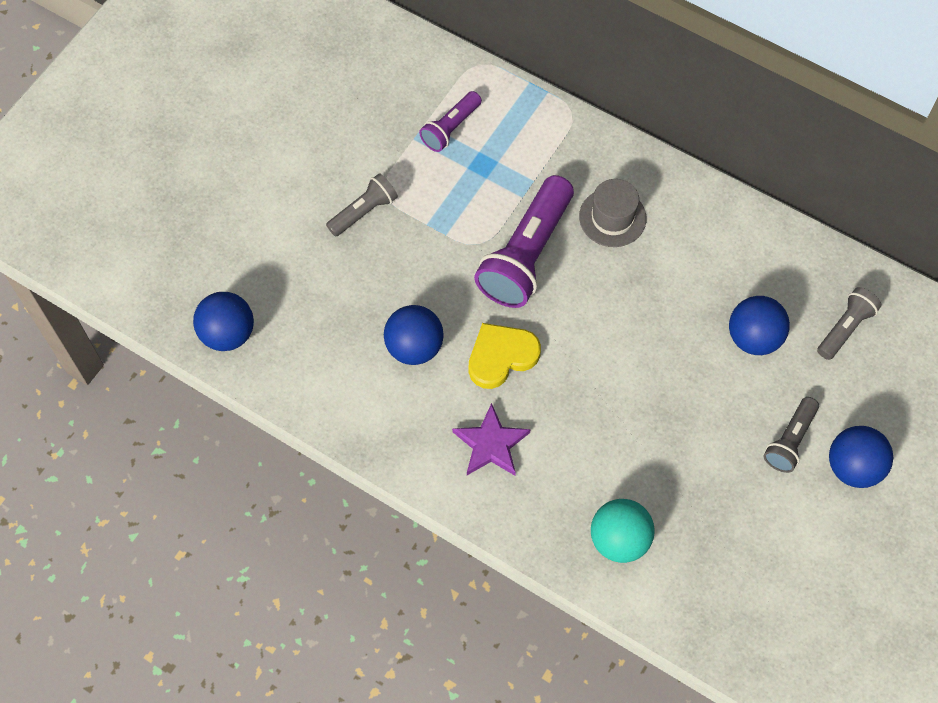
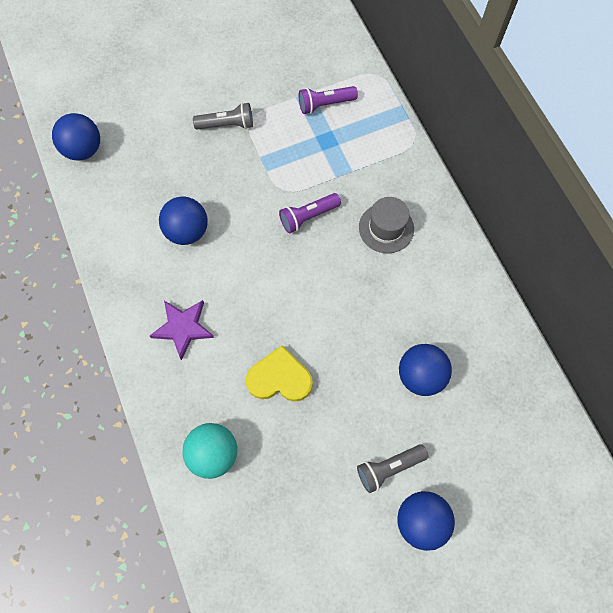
camera: 35 degrees right, 5 degrees up
(501, 356) = (237, 274): yellow heart -> yellow heart (279, 378)
(526, 255) = (308, 217): purple flashlight -> purple flashlight, size x0.53
(845, 328) = (494, 413): grey flashlight -> none

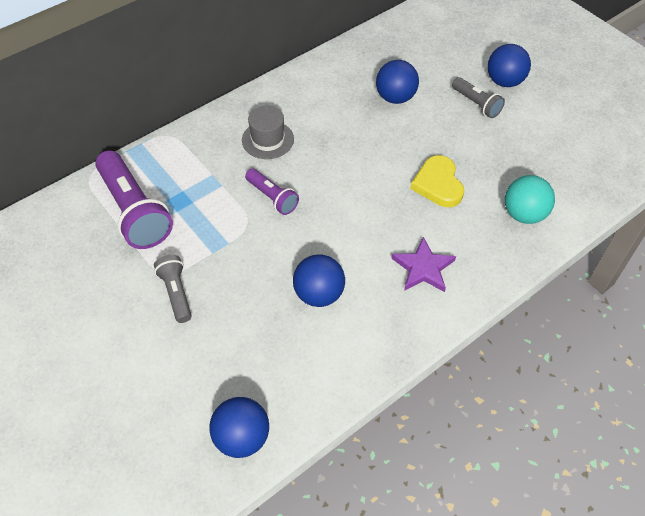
camera: 105 degrees left, 15 degrees down
(325, 104) = (135, 211): purple flashlight -> purple flashlight, size x1.87

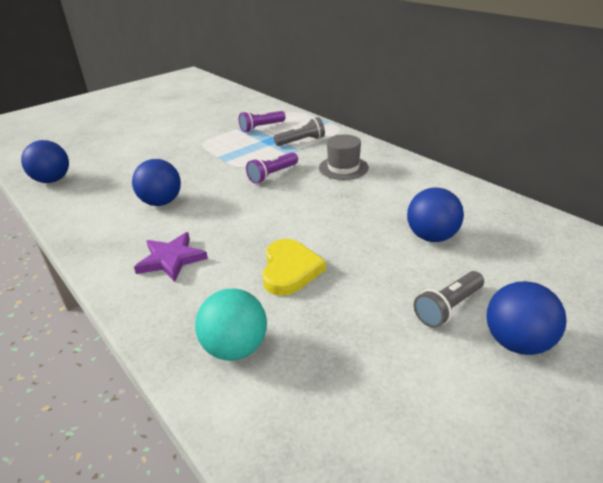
camera: 90 degrees right, 20 degrees down
(135, 211) = (261, 127): purple flashlight -> purple flashlight, size x0.53
(176, 293) = (183, 148): grey flashlight -> grey flashlight (301, 141)
(438, 184) = (290, 270): yellow heart -> yellow heart turned 105 degrees clockwise

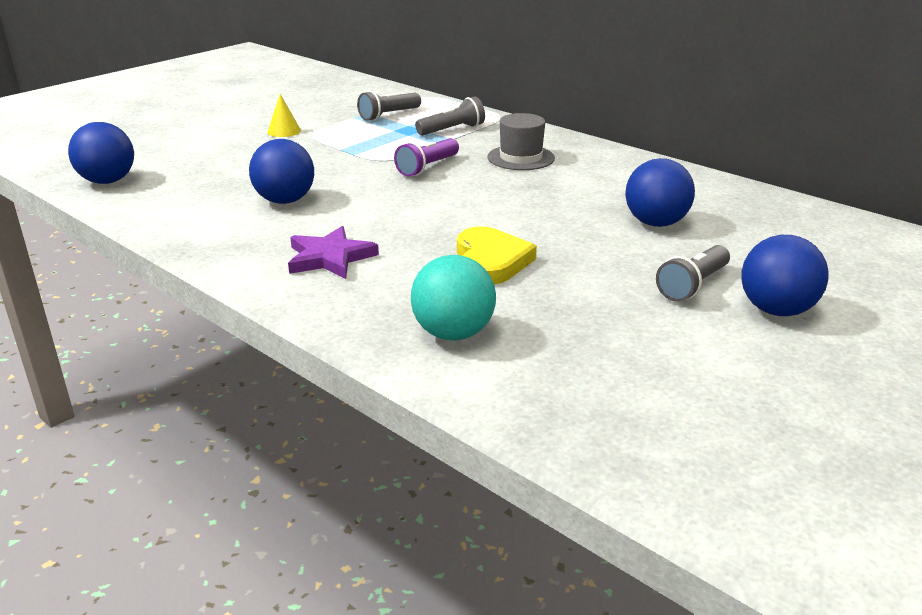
camera: 10 degrees left, 5 degrees down
(185, 140) = (284, 131): none -> yellow cone
(261, 127) = (389, 115): purple flashlight -> grey flashlight

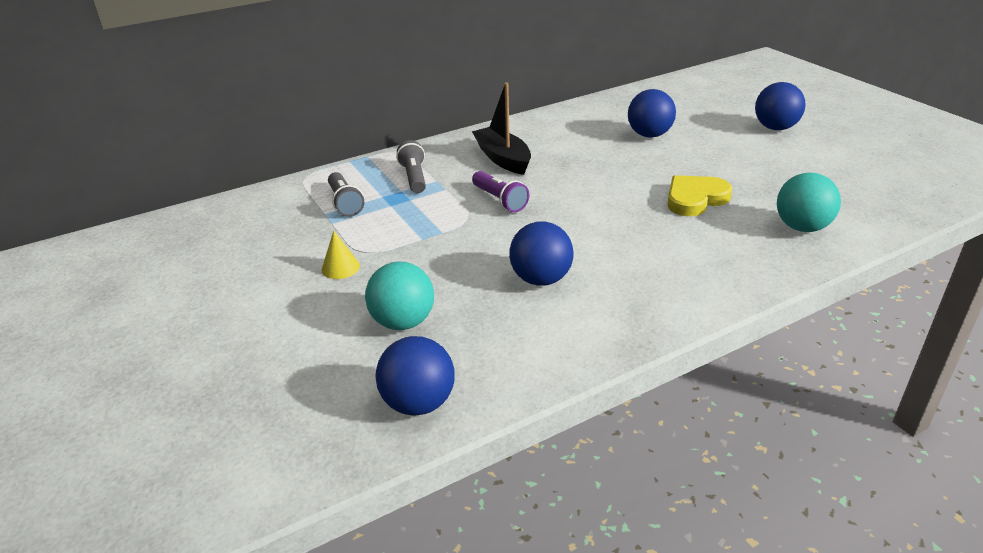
camera: 70 degrees left, 5 degrees up
(210, 162) = (403, 322): none -> turquoise ball
(330, 258) = (673, 265): purple star -> none
(491, 261) = (695, 199): yellow heart -> yellow heart turned 45 degrees counterclockwise
(521, 158) = (503, 159): grey hat -> black boat
(693, 286) = (742, 142): grey flashlight -> none

